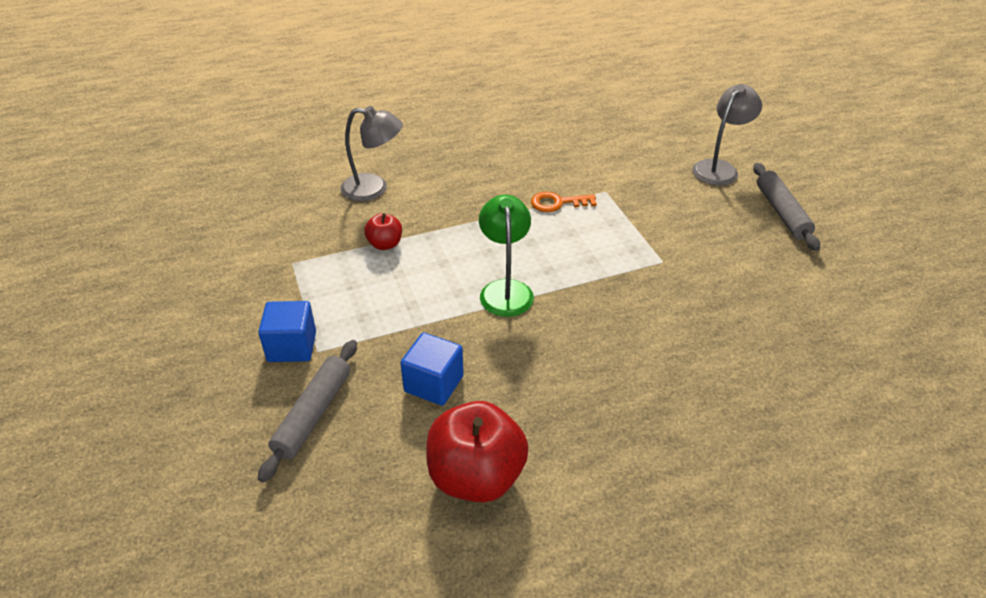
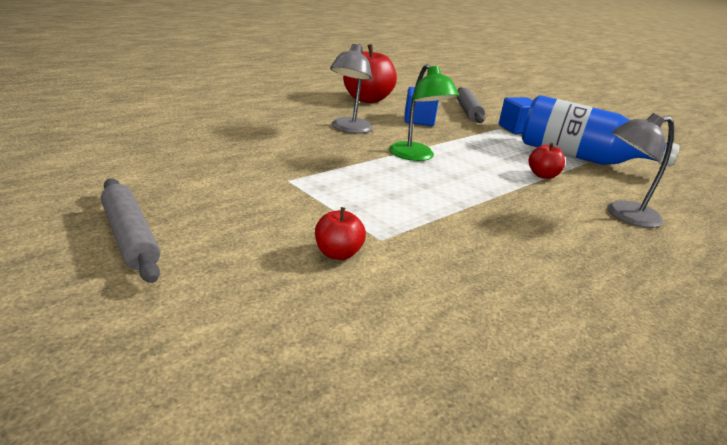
camera: 155 degrees right, 15 degrees down
(291, 271) = (580, 157): none -> blue bottle
(557, 203) = (427, 220): orange key -> none
(641, 184) = (337, 254): none -> red apple
(719, 168) = (216, 295): grey lamp -> grey lamp (349, 129)

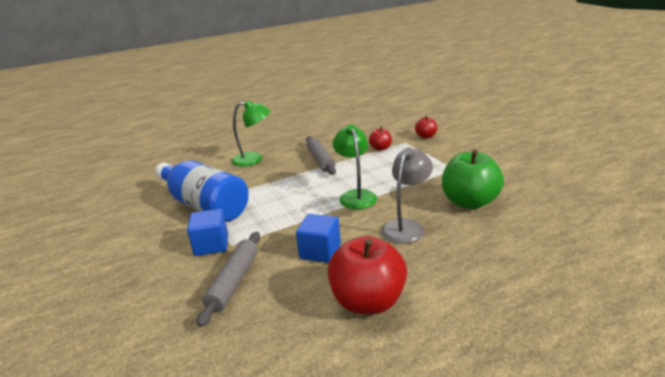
camera: 160 degrees left, 0 degrees up
(129, 237) = (519, 138): grey rolling pin -> grey rolling pin (320, 160)
(280, 142) = (469, 202): none -> green apple
(543, 175) = (267, 184): red apple -> red apple (380, 148)
(624, 215) = (254, 159): grey lamp -> green lamp

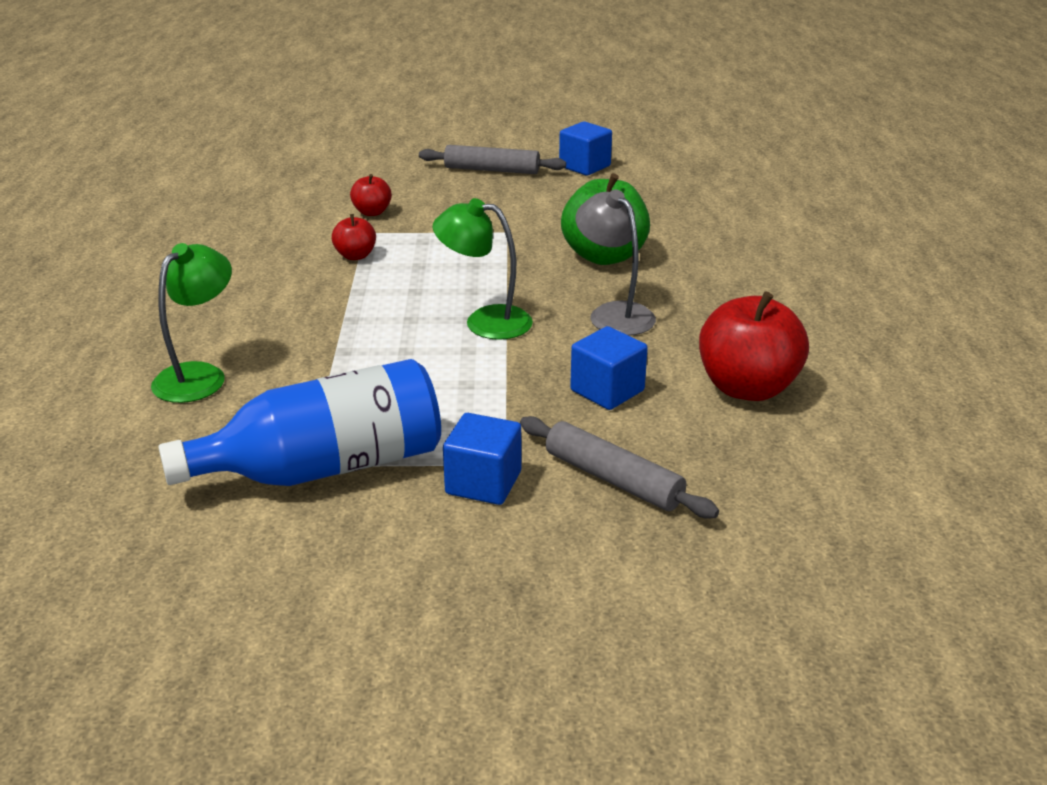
camera: 65 degrees left, 5 degrees up
(320, 160) = (316, 314): grey rolling pin -> grey rolling pin (492, 170)
(572, 160) = (584, 166): none -> blue cube

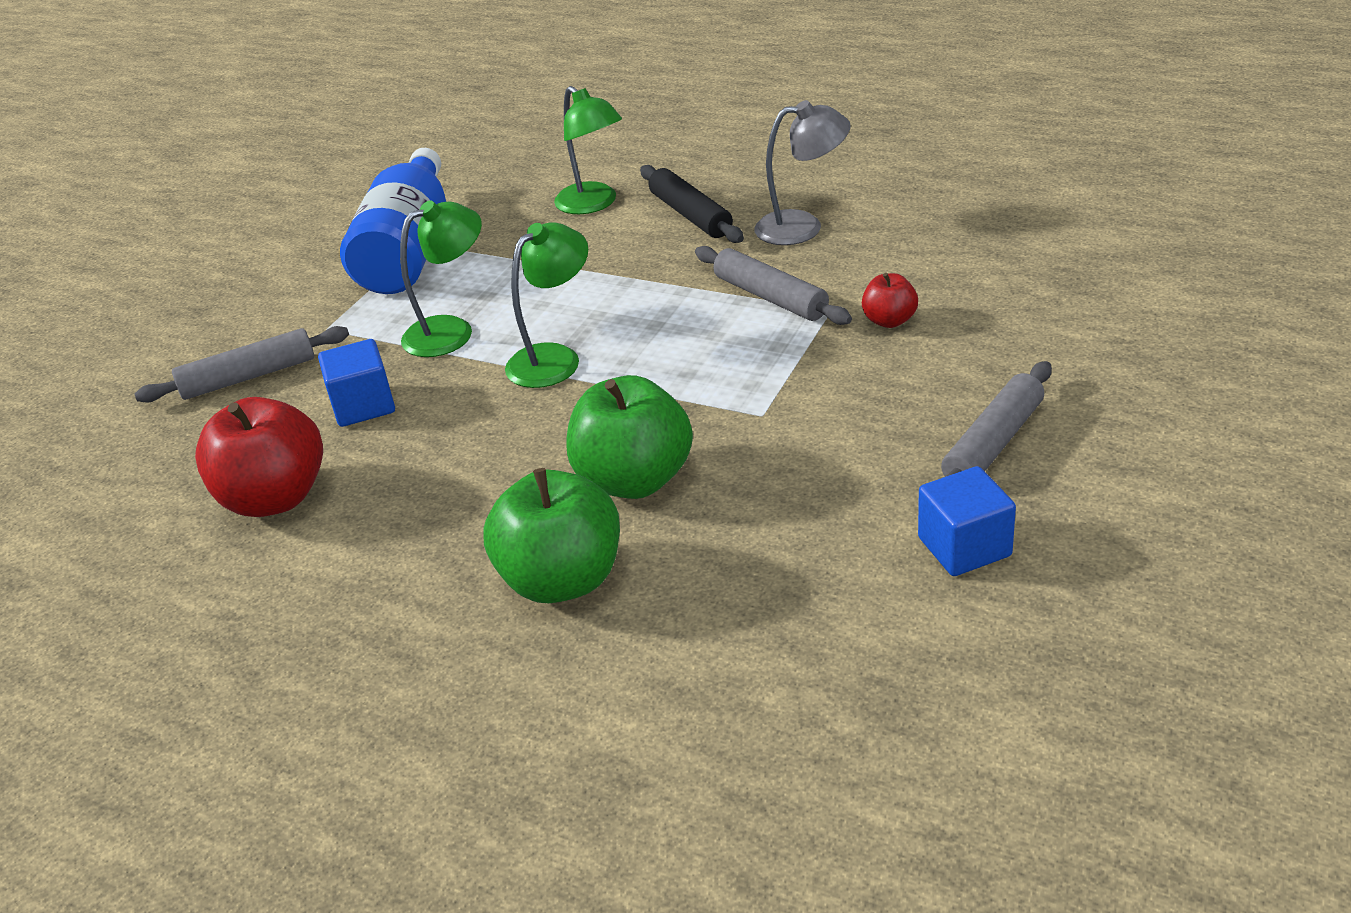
camera: 120 degrees right, 5 degrees up
(219, 317) = (690, 215): none -> black rolling pin
(355, 256) = (770, 297): red apple -> grey rolling pin
(471, 384) = (451, 331): none -> green lamp
(483, 483) = (315, 315): blue cube -> none
(614, 313) = (493, 449): grey lamp -> grey lamp (802, 227)
(710, 256) = (562, 580): none -> green apple

